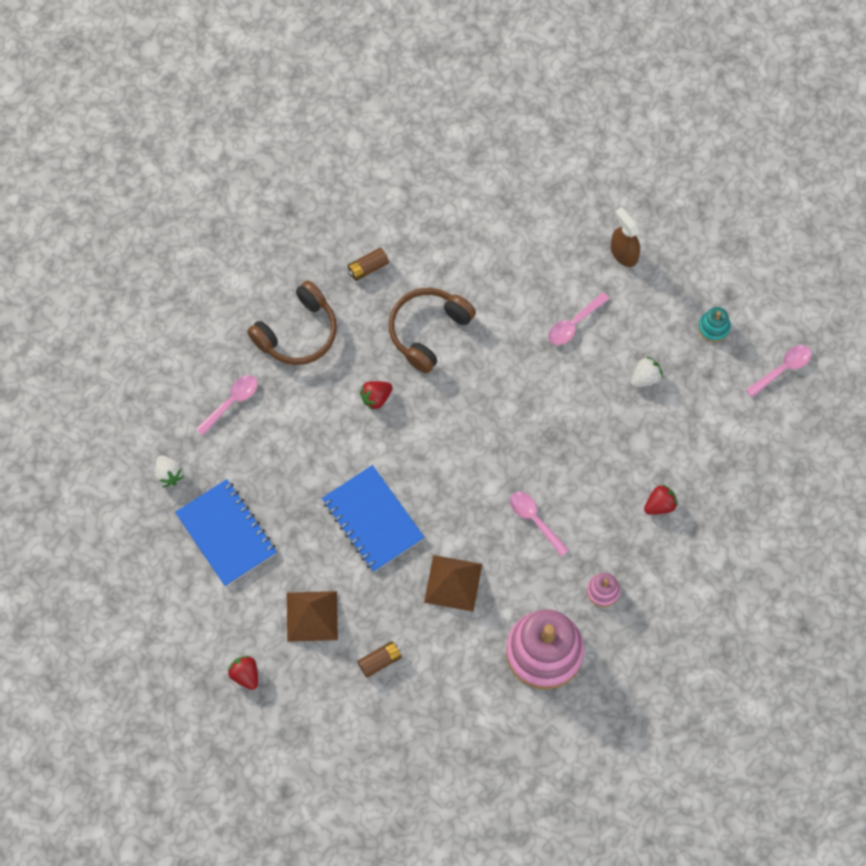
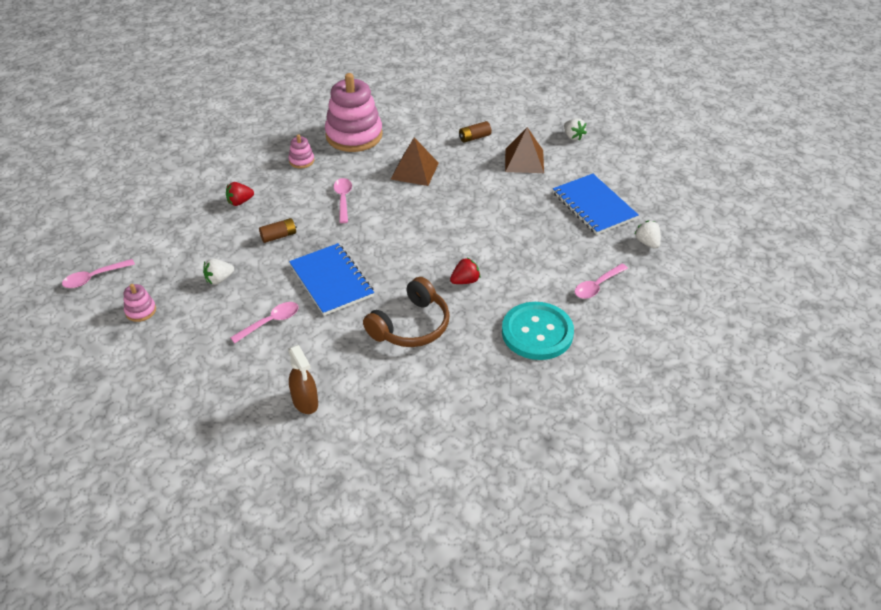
camera: 175 degrees left, 25 degrees down
(245, 675) = (573, 136): red strawberry -> white strawberry
(298, 332) = (537, 332): brown headphones -> turquoise button
(368, 268) = (465, 381): brown battery -> brown battery (279, 236)
(373, 520) = (474, 207): blue notebook -> blue notebook (331, 281)
(535, 520) = (343, 199): pink spoon -> pink spoon turned 150 degrees counterclockwise
(623, 253) = (201, 376): brown spray bottle -> brown spray bottle (305, 402)
(713, 327) = (140, 311): turquoise stacking toy -> pink stacking toy

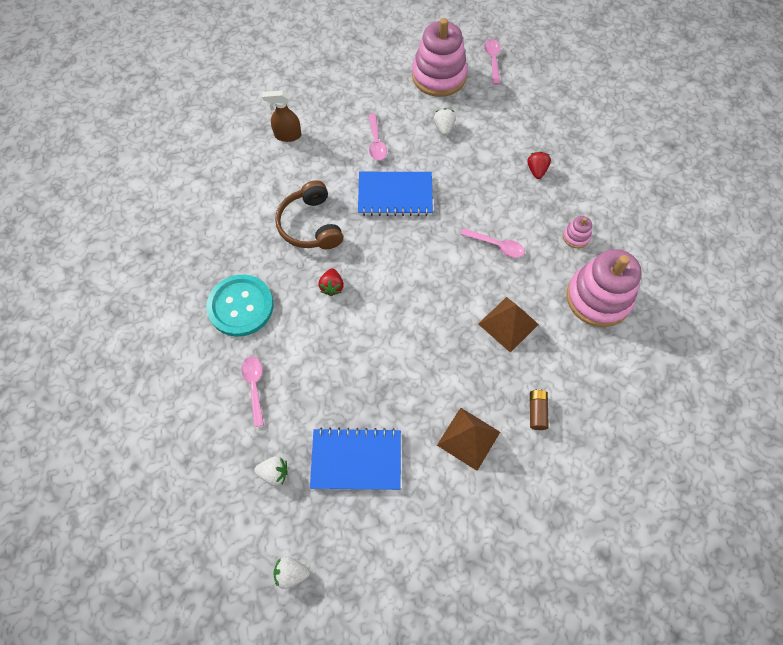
camera: 120 degrees right, 20 degrees up
(140, 311) = (439, 76): pink stacking toy -> pink stacking toy, size x2.31
(279, 236) = (473, 181): brown battery -> none
(573, 136) = (484, 522): white strawberry -> white strawberry (291, 573)

